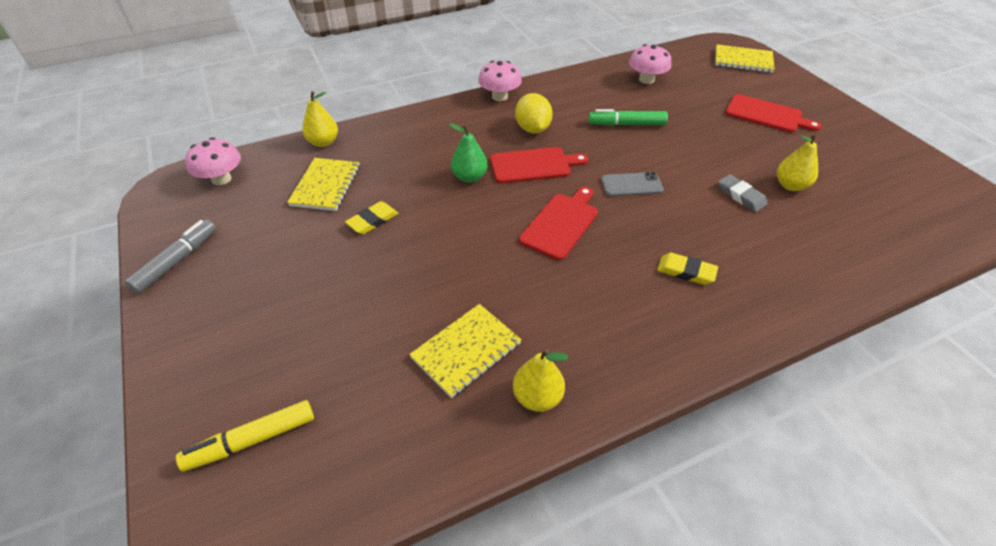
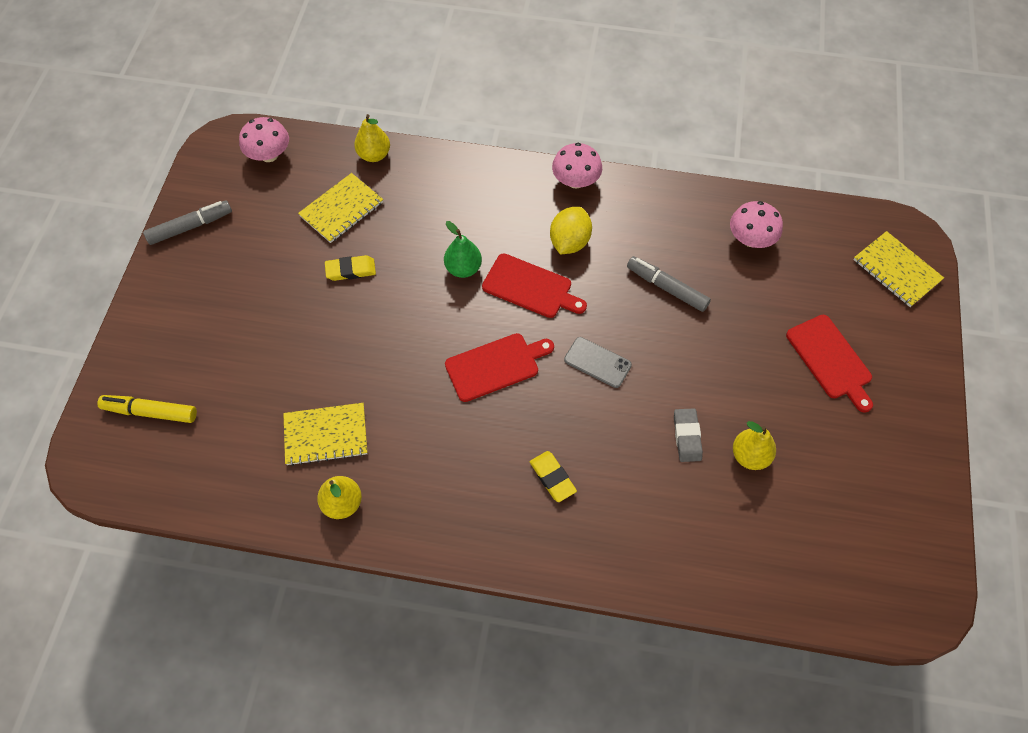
camera: 35 degrees right, 15 degrees up
(627, 124) = (667, 288): green marker -> grey marker

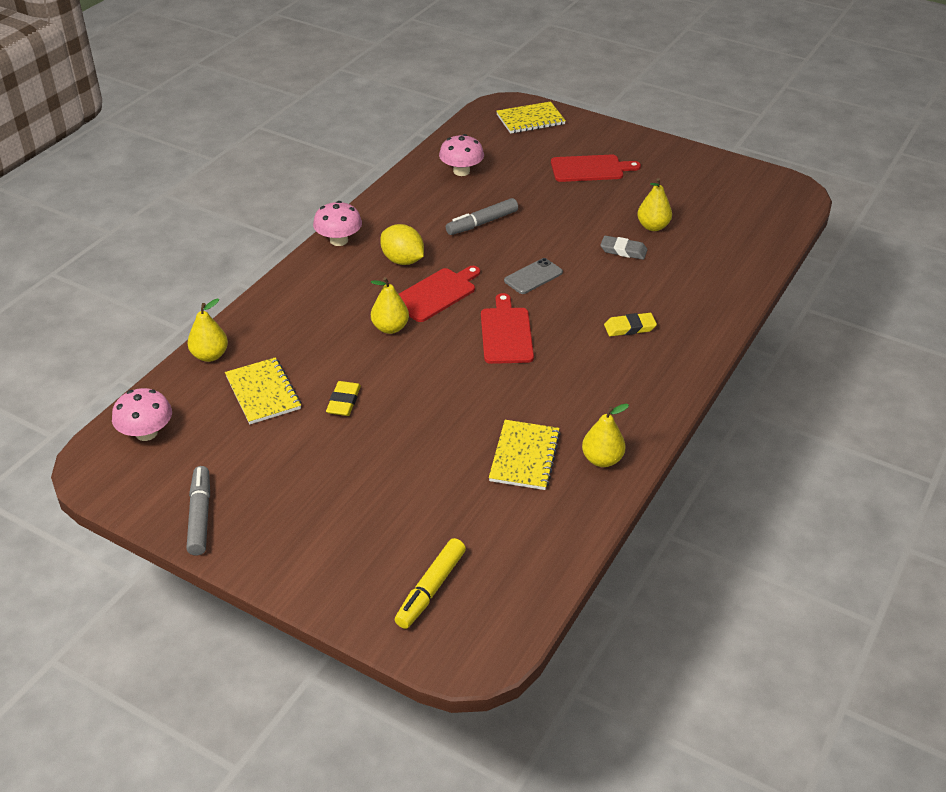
camera: 70 degrees left, 20 degrees down
(463, 268) = (390, 328): green pear -> yellow pear

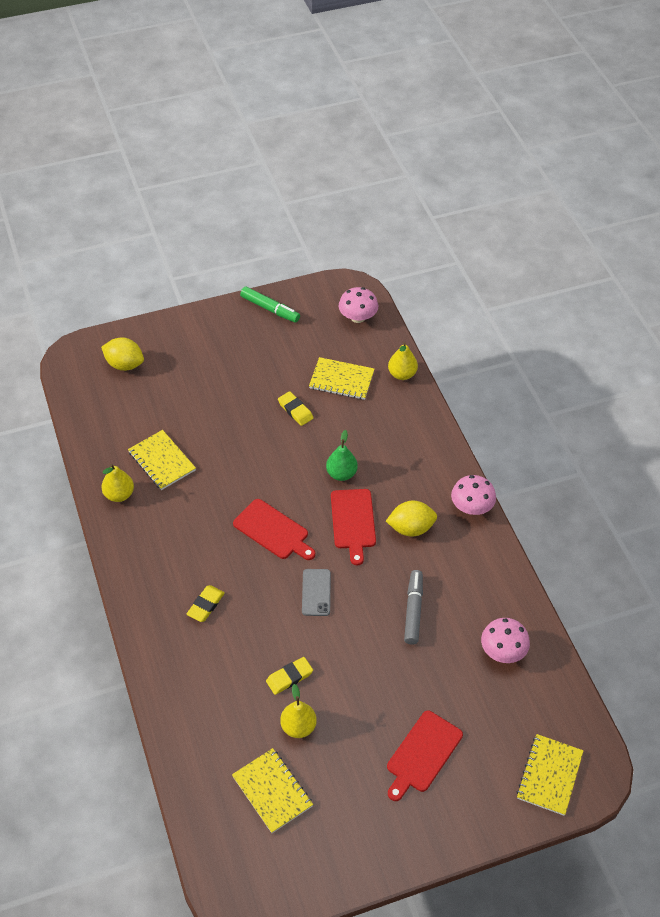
camera: 130 degrees right, 10 degrees up
(200, 516) = (270, 309): grey marker -> green marker
(390, 328) = (341, 474): yellow pear -> green pear
(431, 589) = (124, 364): yellow marker -> yellow lemon
(623, 250) = (289, 677): grey eraser -> yellow eraser
(713, 213) = (272, 791): none -> yellow notebook

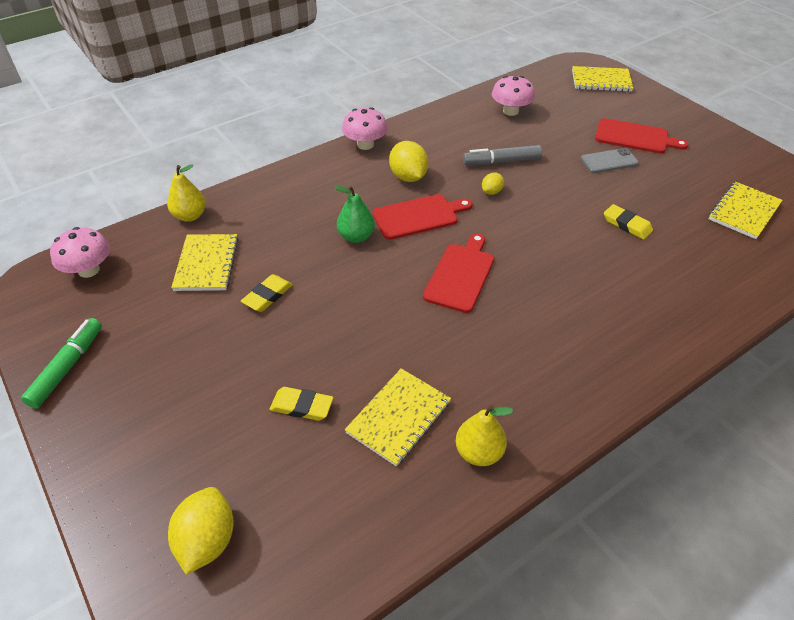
camera: 105 degrees left, 5 degrees down
(206, 605) = (591, 308): yellow eraser -> yellow eraser (302, 406)
(298, 727) = (671, 208): yellow pear -> none
(316, 592) = (520, 226): grey phone -> grey phone (609, 161)
(369, 586) = (491, 192): none -> yellow lemon

